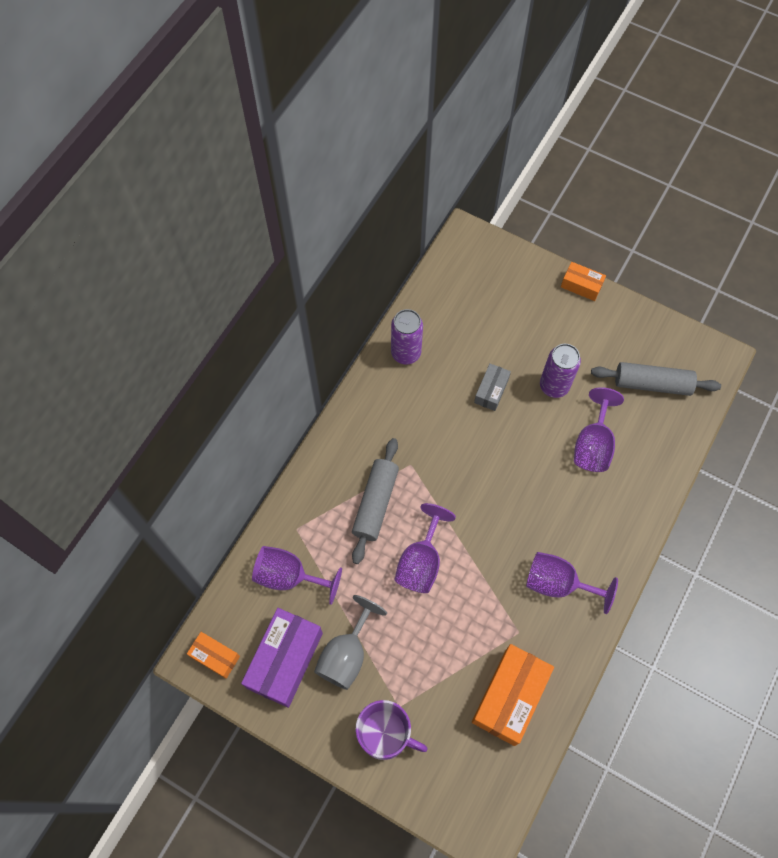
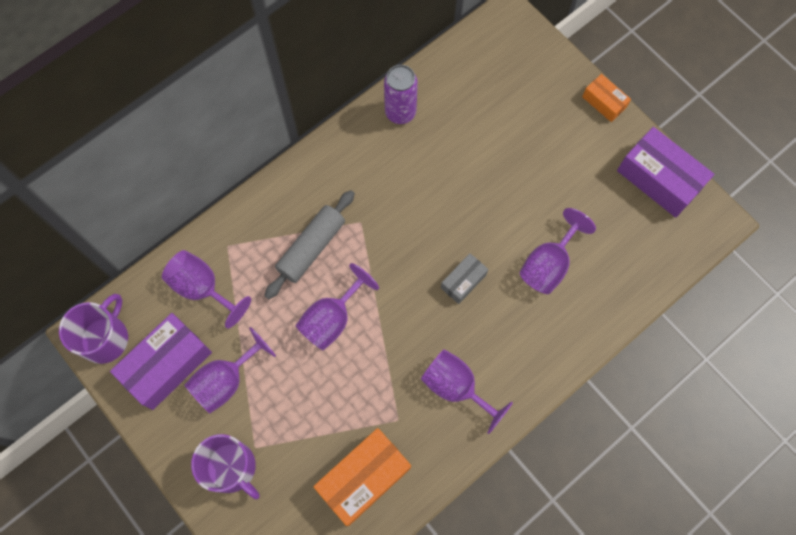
camera: 20 degrees right, 5 degrees up
(215, 656) = (105, 338): orange box -> purple mug
(346, 654) = (226, 380): grey goblet -> purple goblet
(491, 391) = (469, 177): grey box -> grey box (463, 281)
(554, 386) = (533, 193): purple can -> none
(652, 384) = (635, 224): grey rolling pin -> none
(656, 338) = (659, 179): none -> purple box

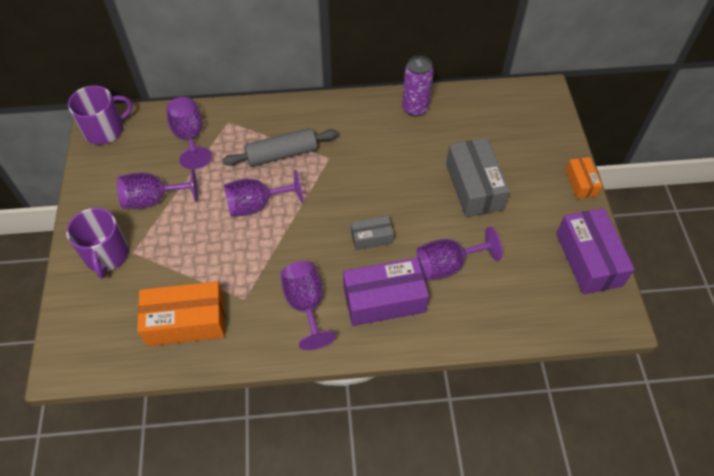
camera: 35 degrees right, 15 degrees down
(167, 365) = (126, 167): purple box -> purple box (384, 299)
(515, 167) = (474, 187): none -> grey box

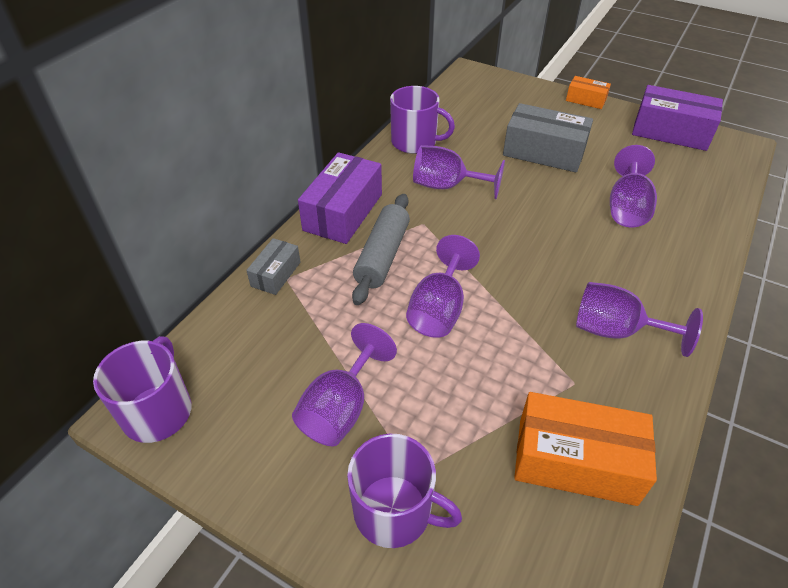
camera: 55 degrees left, 10 degrees down
(186, 322) = (576, 461): orange box -> orange box turned 75 degrees clockwise
(190, 137) = (272, 324): purple goblet -> purple goblet (447, 186)
(371, 237) = (557, 241): grey box -> grey box (276, 274)
(384, 299) = (644, 268): purple box -> purple box (343, 212)
(415, 108) = (415, 142): purple can -> purple mug

